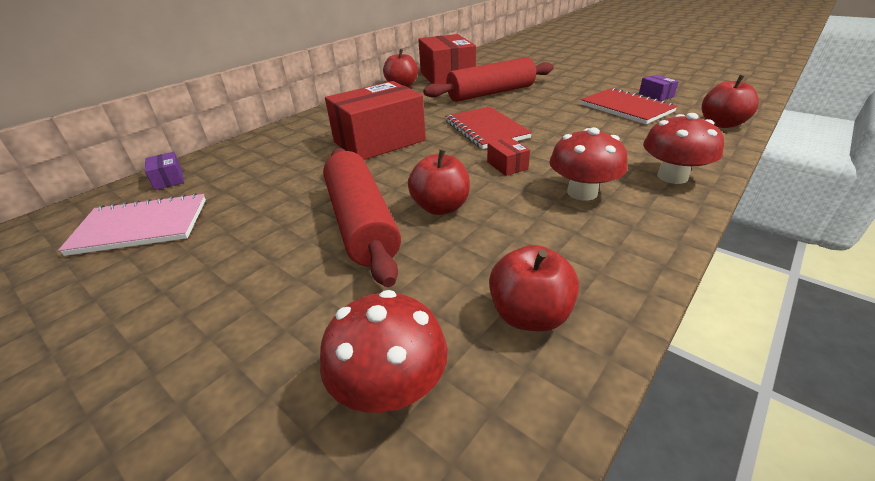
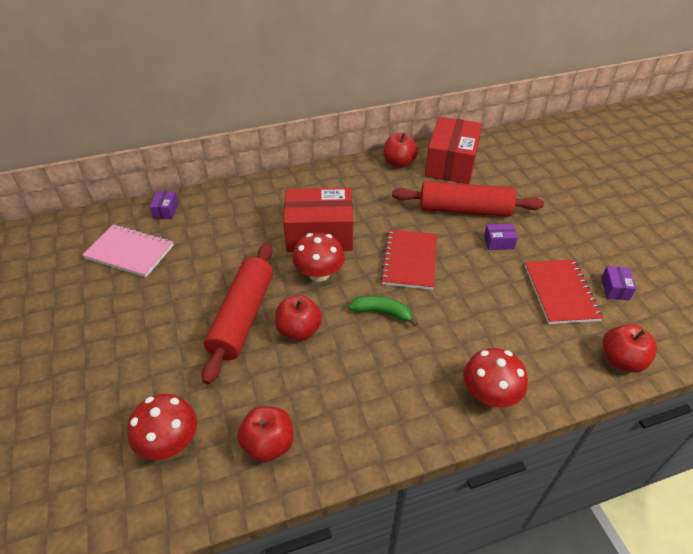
camera: 30 degrees right, 10 degrees up
(507, 165) = (382, 312): red box -> green banana
(542, 100) = (498, 242): none -> purple box
(582, 192) = (403, 370): red mushroom -> red mushroom (319, 274)

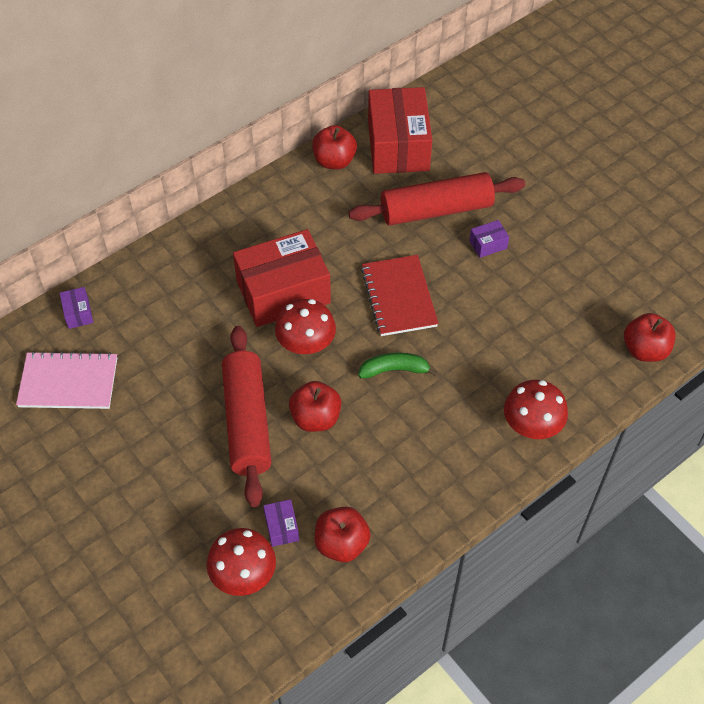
camera: 20 degrees left, 10 degrees up
(560, 293) = (569, 289): red notebook -> none
(615, 289) = (622, 268): purple box -> purple box (281, 527)

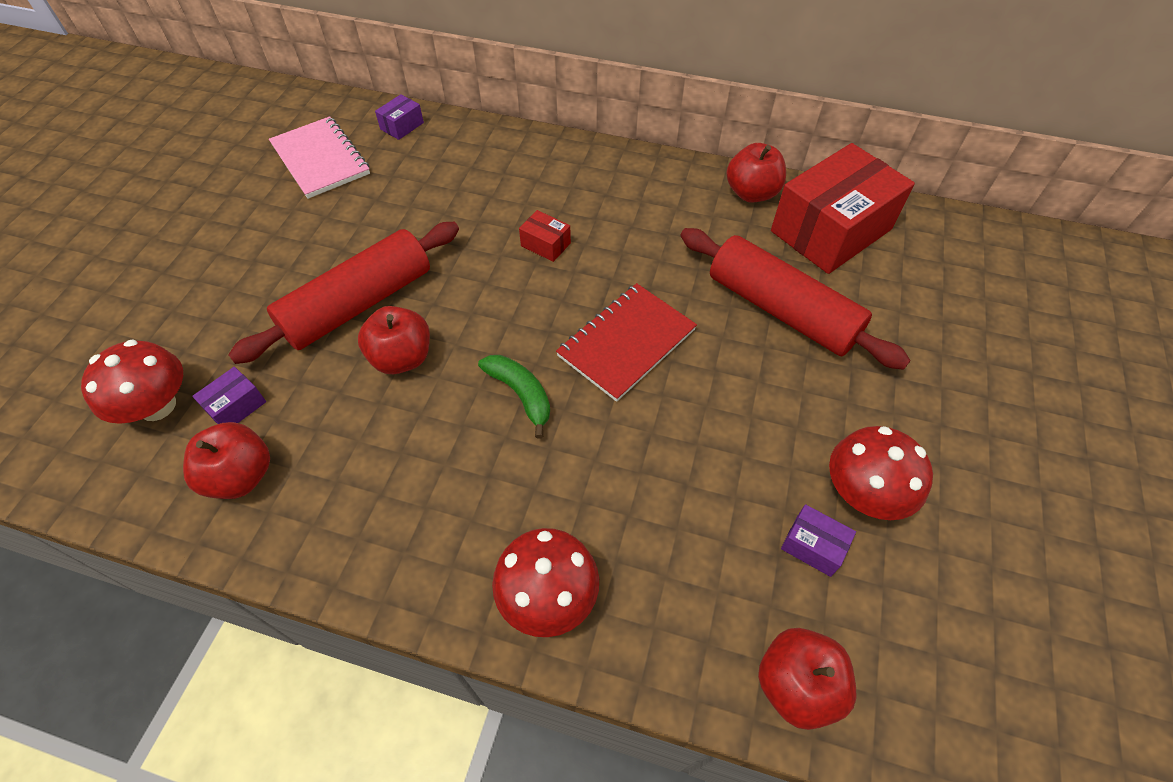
camera: 55 degrees right, 0 degrees up
(283, 292) = (545, 244): red box -> red box, size x0.40
(306, 343) = (495, 297): red mushroom -> red mushroom (863, 492)
(488, 244) = (784, 387): purple box -> purple box (813, 546)

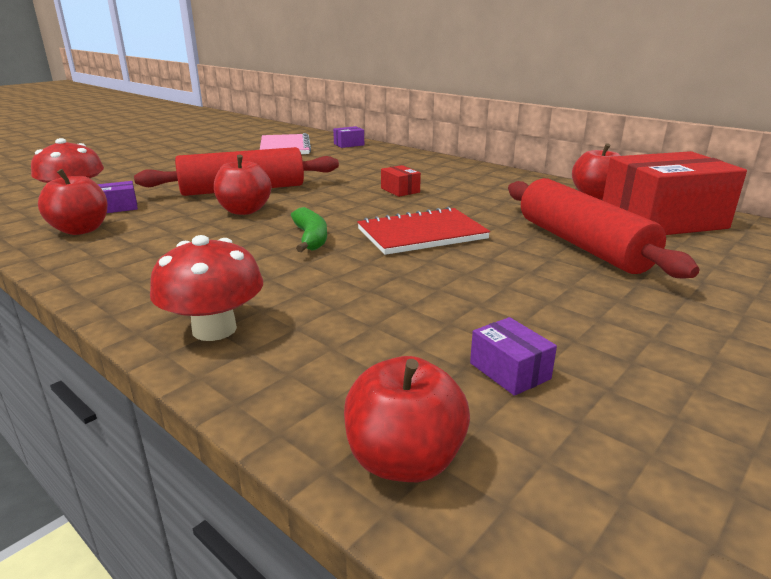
camera: 25 degrees right, 30 degrees down
(863, 492) = (599, 353): red mushroom -> none

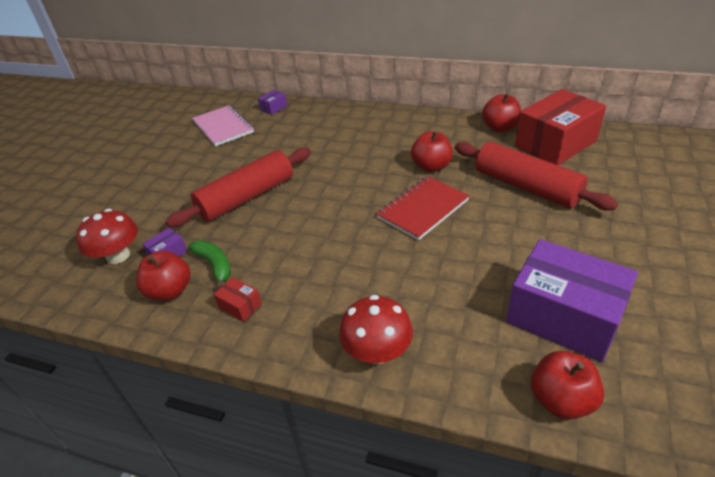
camera: 20 degrees left, 15 degrees up
(244, 210) = (275, 224): red apple -> red apple (431, 167)
(310, 238) = (353, 239): green banana -> green banana (214, 265)
(400, 190) = (366, 161): red box -> red box (240, 306)
(509, 371) = (563, 316): purple box -> purple box, size x2.48

